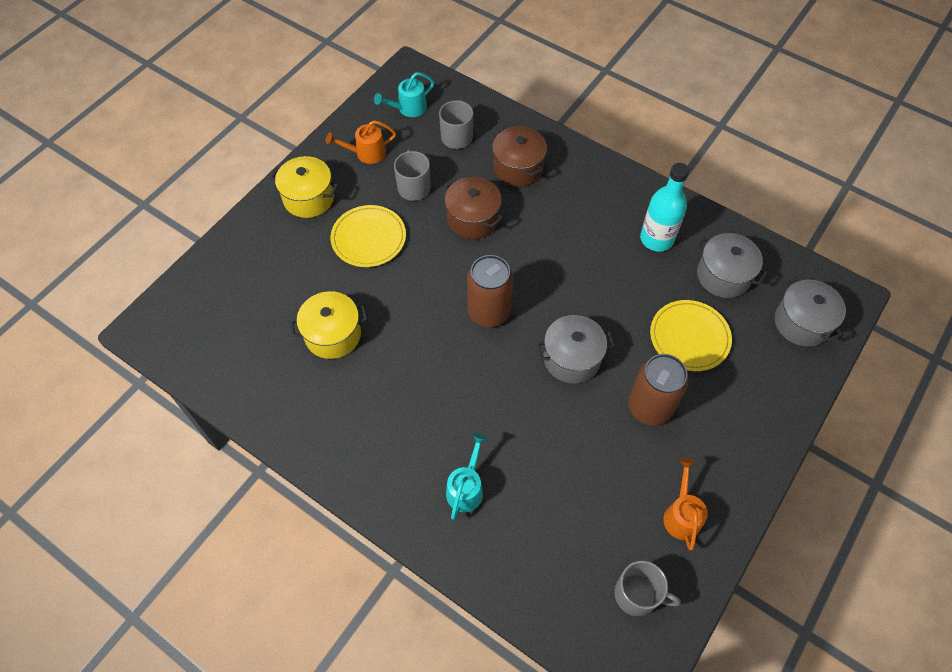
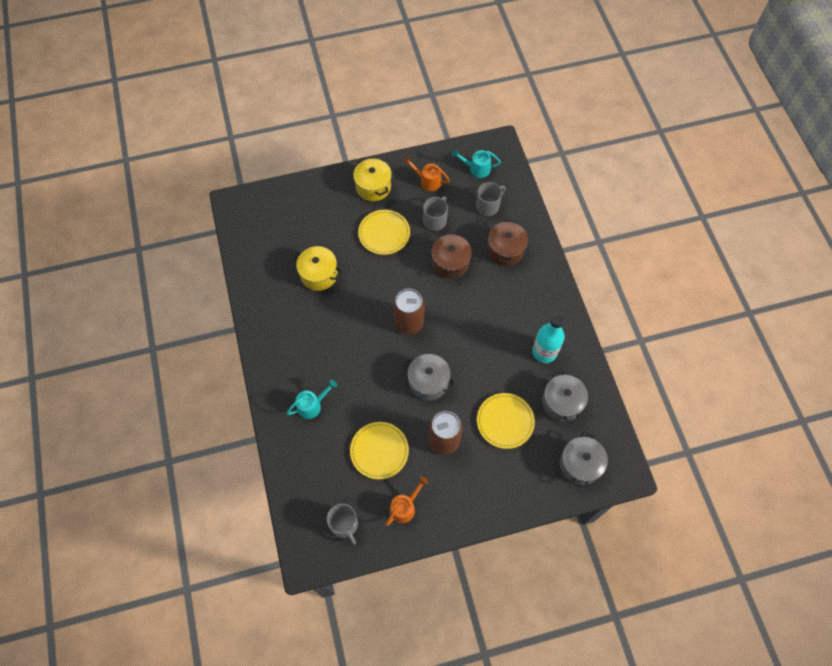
camera: 40 degrees right, 5 degrees up
(593, 476) = (379, 451): none -> yellow plate

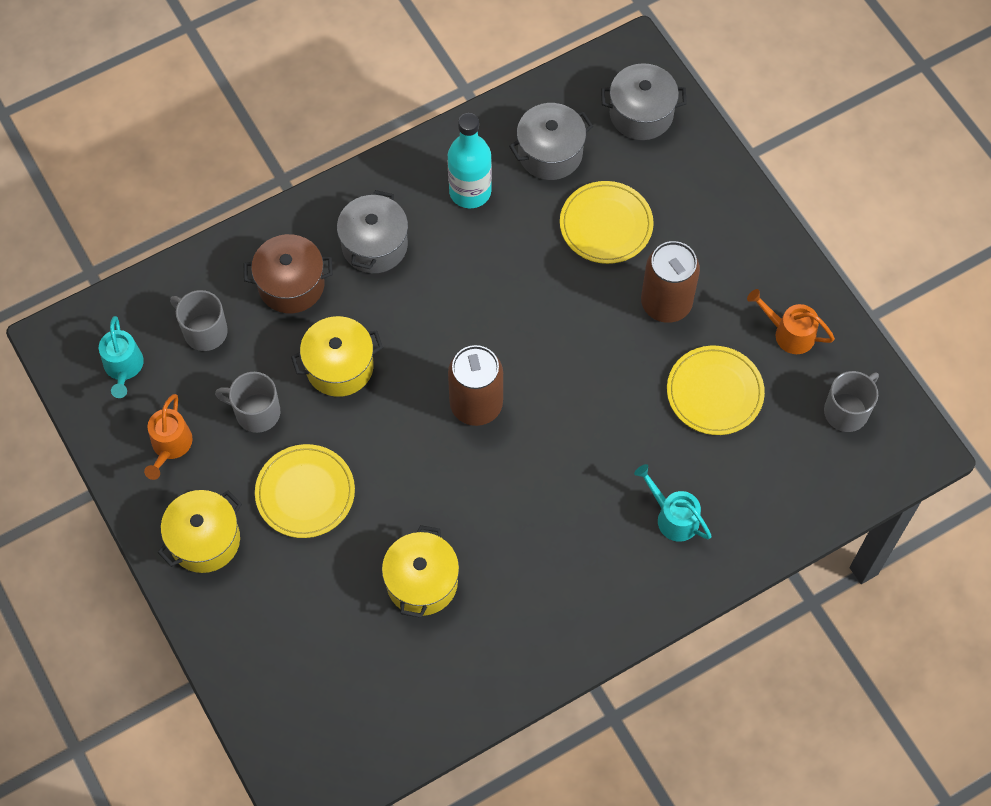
camera: 105 degrees left, 0 degrees up
(428, 382) = (575, 349): grey pot -> grey pot (374, 245)
(450, 263) = (339, 367): brown pot -> yellow pot

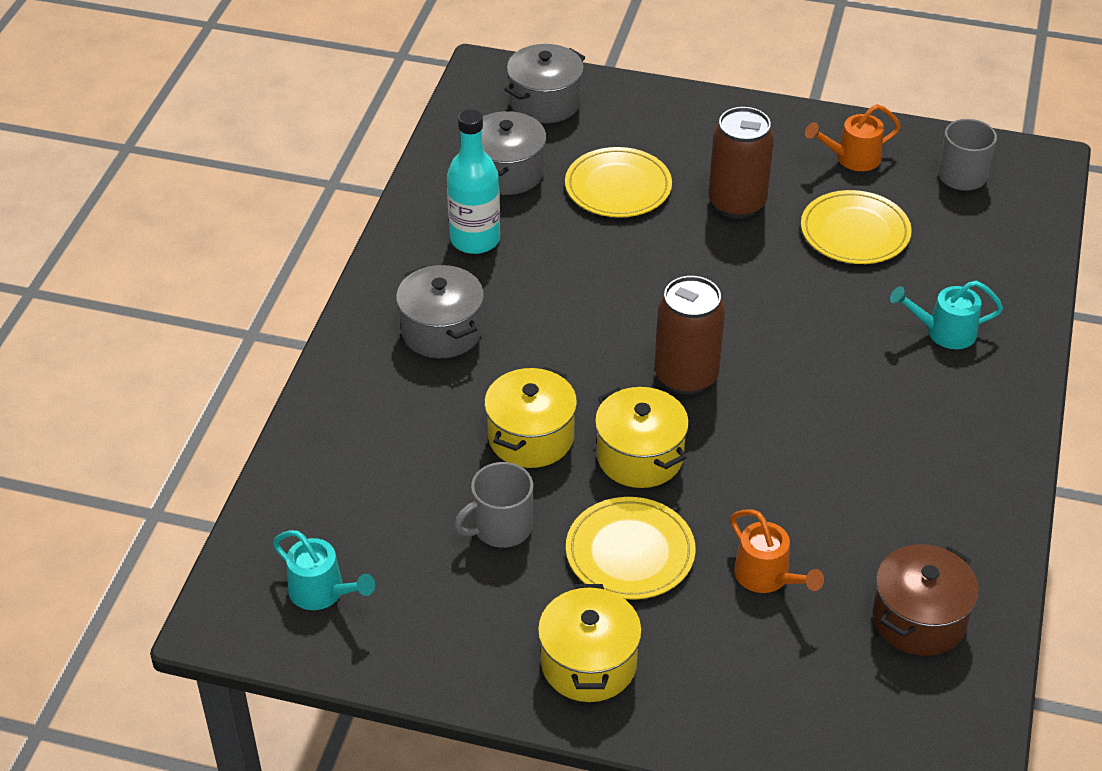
camera: 45 degrees left, 20 degrees down
(170, 446) = (454, 618): orange watering can -> orange watering can (767, 577)
(204, 331) = (366, 504): grey mug -> none
(291, 285) = (403, 411): brown pot -> brown pot (919, 619)
(422, 582) = (822, 534): yellow pot -> yellow pot (640, 456)

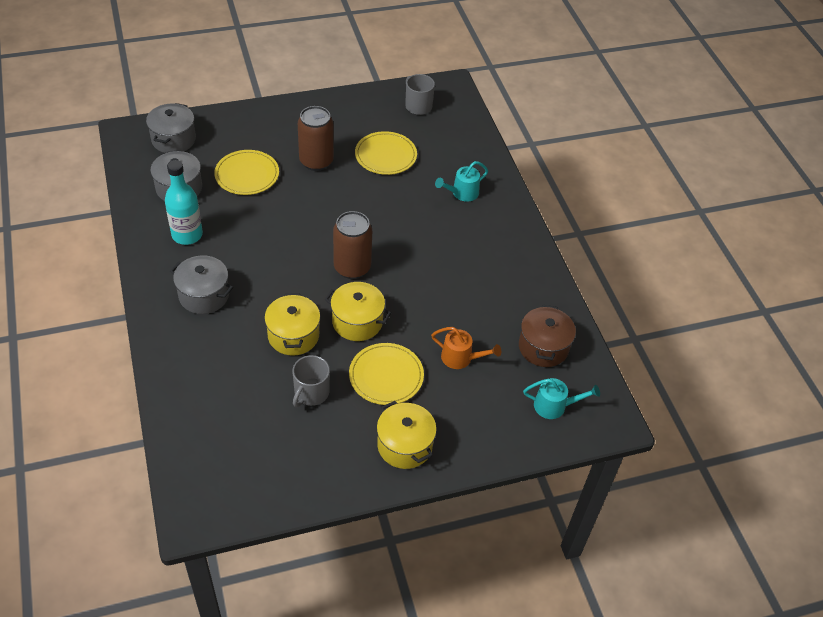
camera: 35 degrees left, 5 degrees up
(323, 592) = (238, 474): turquoise watering can -> turquoise watering can (555, 406)
(852, 158) = (359, 115): orange watering can -> none

